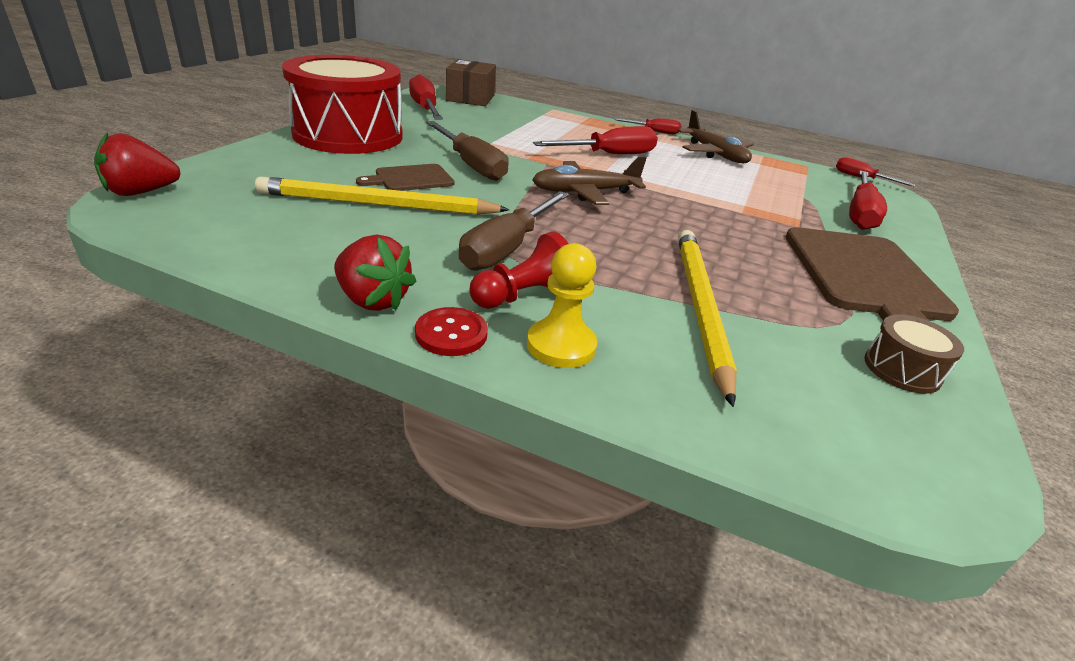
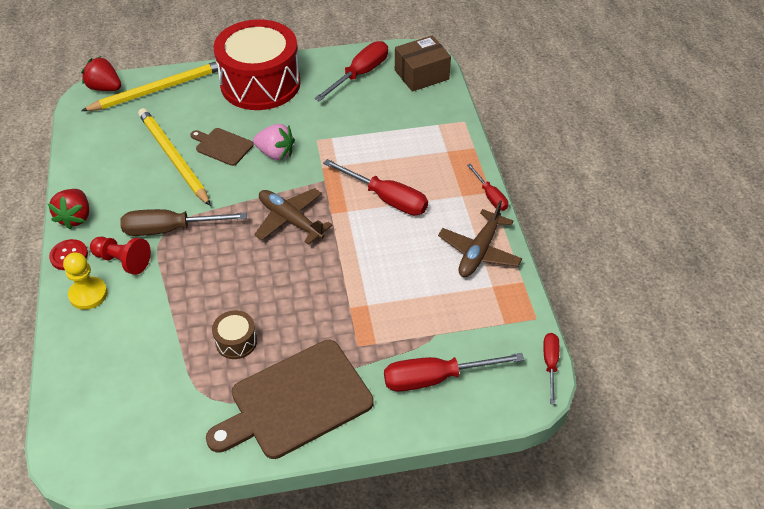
camera: 60 degrees right, 15 degrees up
(471, 165) = (275, 153): brown screwdriver -> pink strawberry
(699, 307) = (172, 330): yellow pencil -> yellow pencil (158, 89)
(902, 369) = (175, 436): brown drum -> brown drum (236, 341)

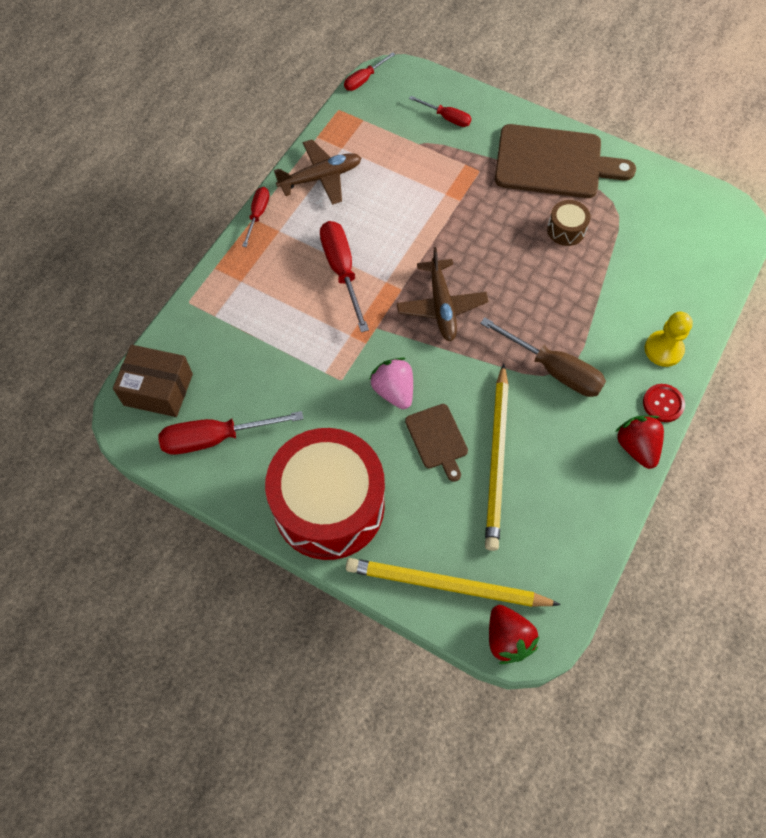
camera: 140 degrees left, 15 degrees up
(75, 217) = (636, 447): red strawberry -> red strawberry turned 60 degrees counterclockwise
(123, 261) = (616, 364): red pawn -> none
(436, 378) = (446, 118): red screwdriver -> red screwdriver, size x0.57

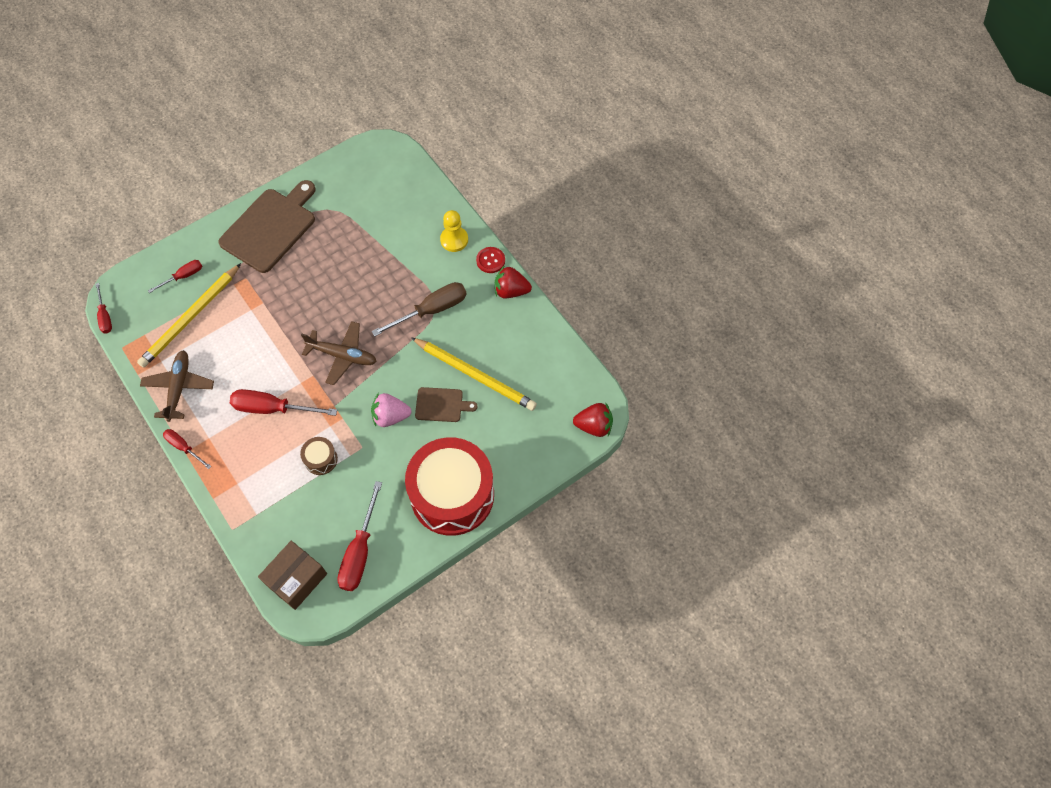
camera: 65 degrees left, 0 degrees up
(446, 585) = (543, 445): yellow pencil -> yellow pencil (191, 318)
(566, 230) = (330, 248): brown drum -> brown drum (321, 459)

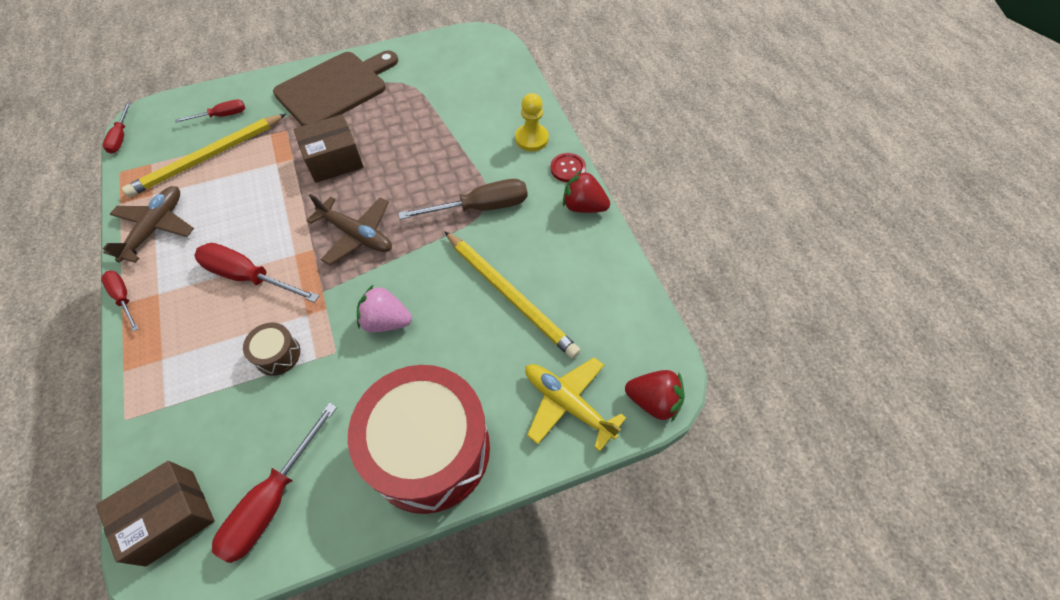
camera: 15 degrees right, 5 degrees down
(298, 296) = (334, 160): none -> brown box
(441, 405) = (455, 322): brown cutting board -> none
(536, 442) = (567, 404): none -> yellow plane

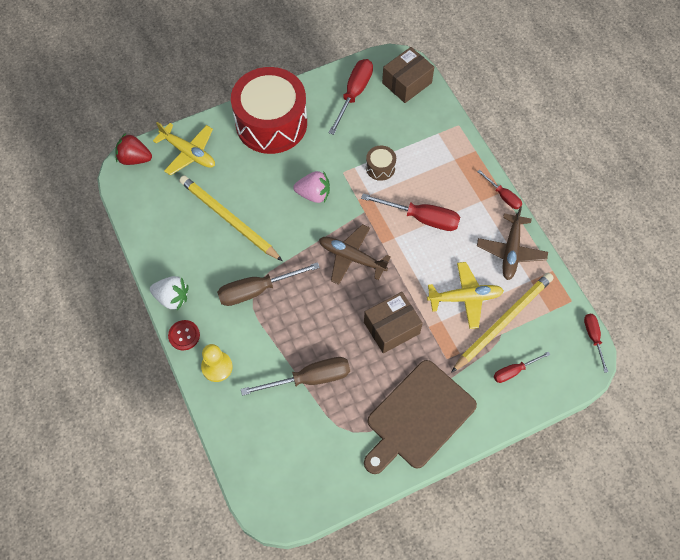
camera: 175 degrees right, 5 degrees up
(238, 183) = (465, 298): none -> yellow plane
(435, 123) = (309, 378): none -> brown screwdriver
(583, 206) = (172, 298): red strawberry -> white strawberry

